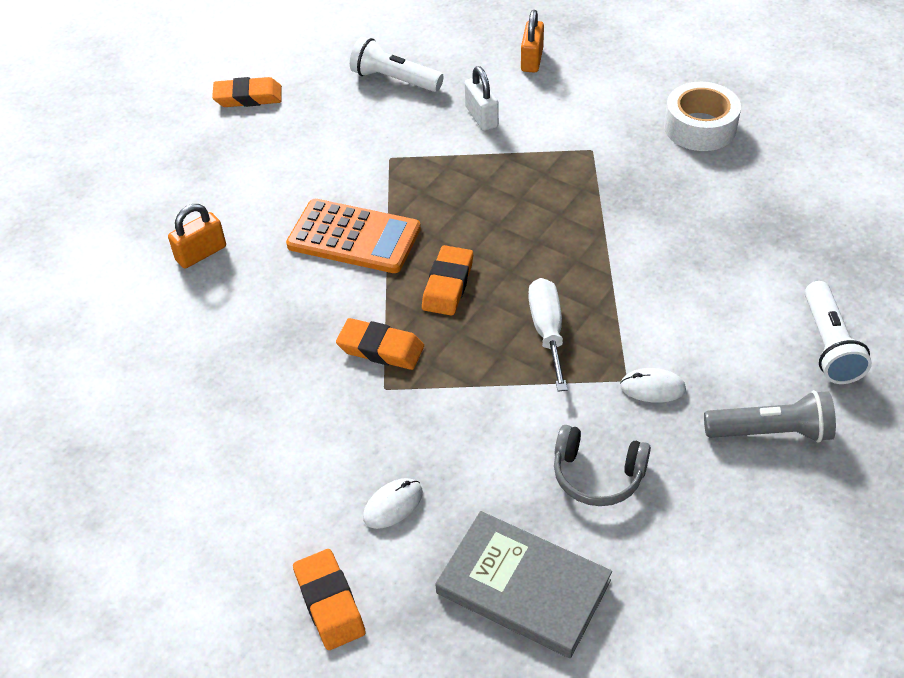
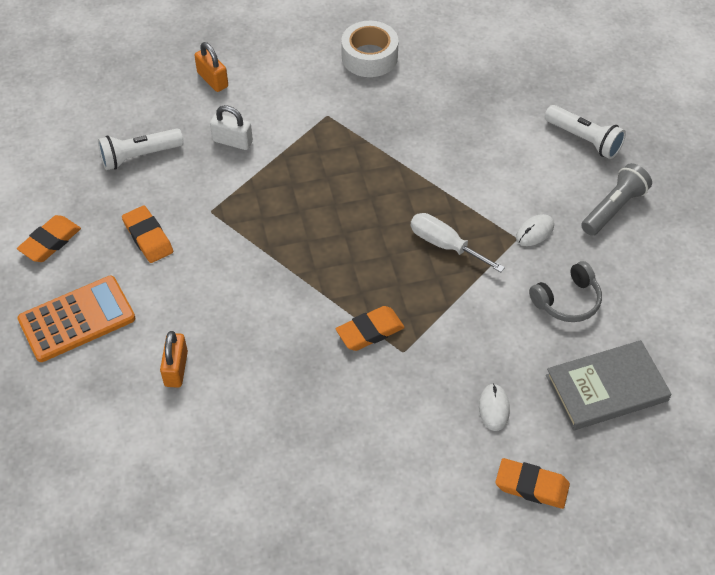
camera: 50 degrees left, 5 degrees up
(354, 237) = (260, 279): orange calculator -> orange calculator (77, 319)
(448, 285) = (356, 263): orange eraser -> orange eraser (148, 237)

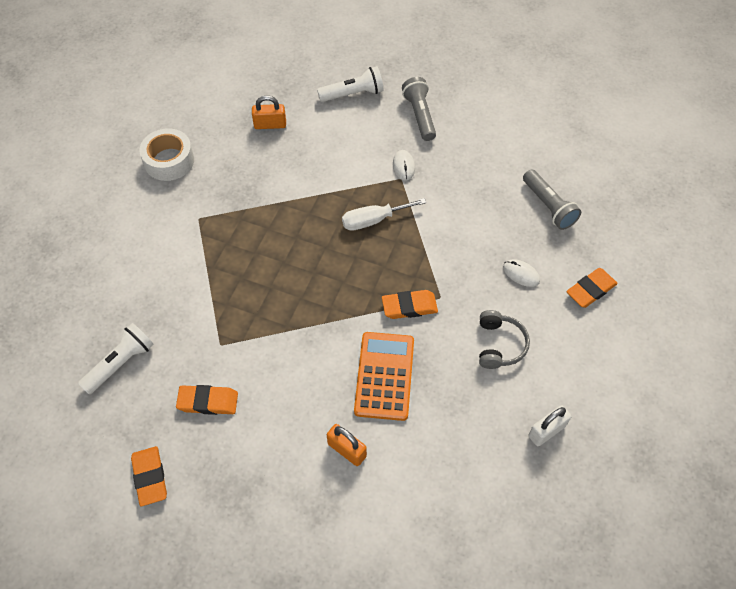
camera: 55 degrees left, 5 degrees up
(77, 319) = (245, 497): orange calculator -> orange calculator (384, 376)
(139, 156) = (121, 363): white flashlight -> white flashlight turned 150 degrees counterclockwise
(212, 80) = (92, 270): orange padlock -> orange padlock (270, 124)
(232, 141) = (166, 292): white padlock -> white padlock (546, 431)
(370, 331) = (409, 306): orange eraser -> orange eraser turned 75 degrees clockwise
(567, 300) = (470, 184): grey headphones -> grey headphones (499, 345)
(606, 388) = (548, 206): grey book -> grey flashlight

